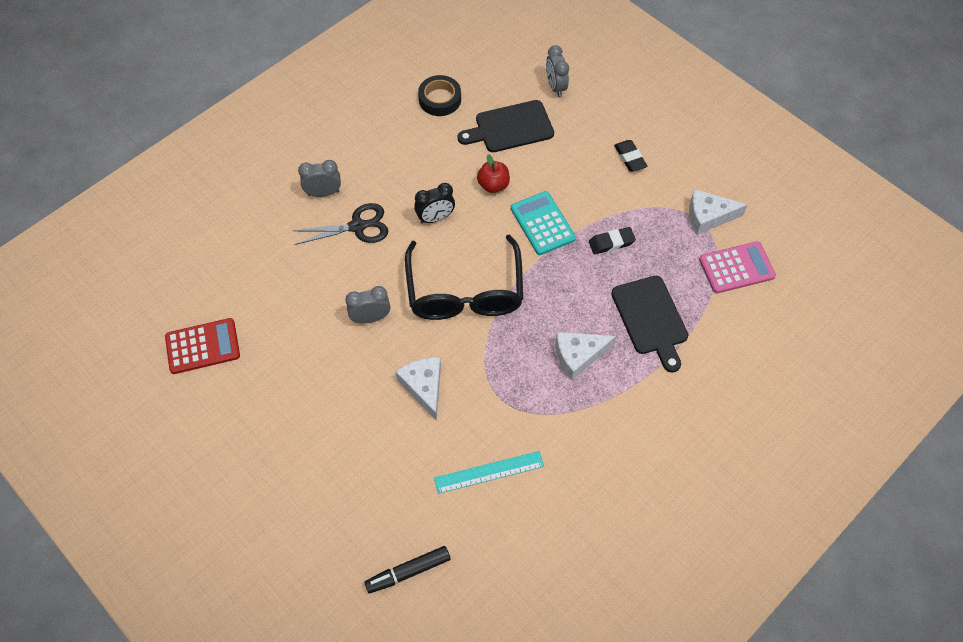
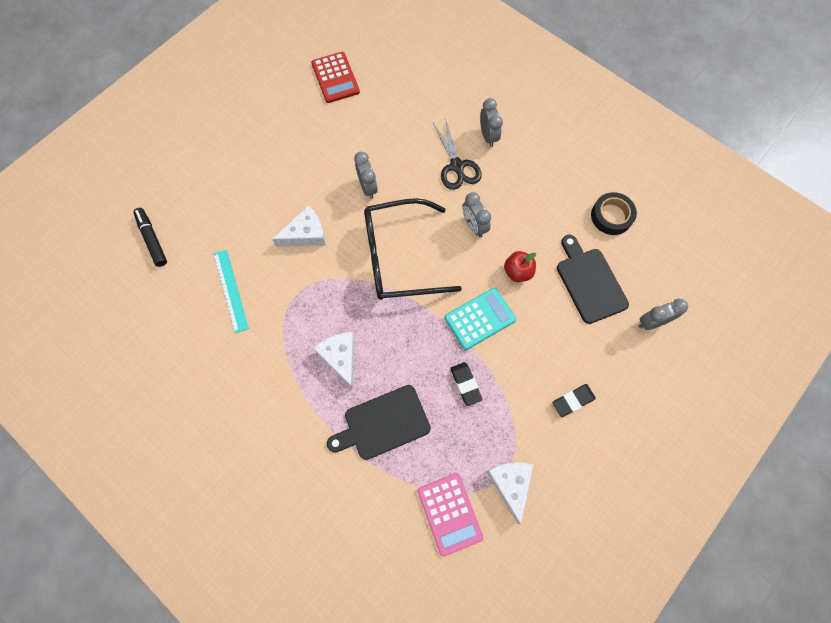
camera: 85 degrees right, 10 degrees up
(435, 218) = (474, 226): black clock -> grey clock

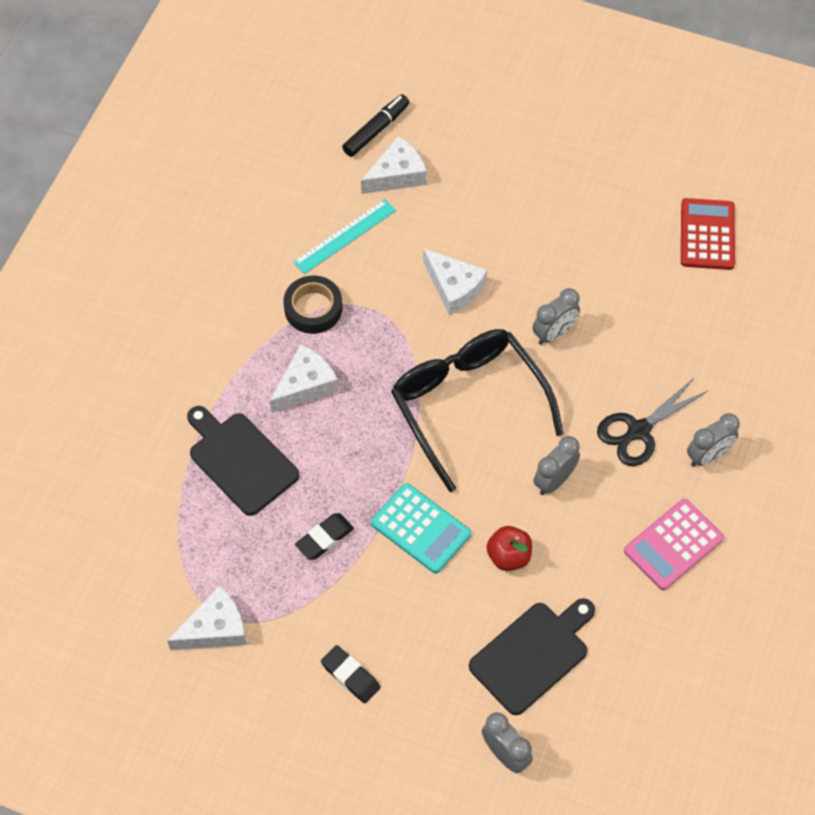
camera: 70 degrees right, 10 degrees down
(197, 238) = (397, 175): none -> white cheese
(335, 78) = (707, 235): red calculator -> red calculator turned 135 degrees clockwise
(449, 513) = (157, 569): pink calculator -> pink calculator (673, 545)
(611, 216) = (652, 659): black tape -> black tape (313, 308)

